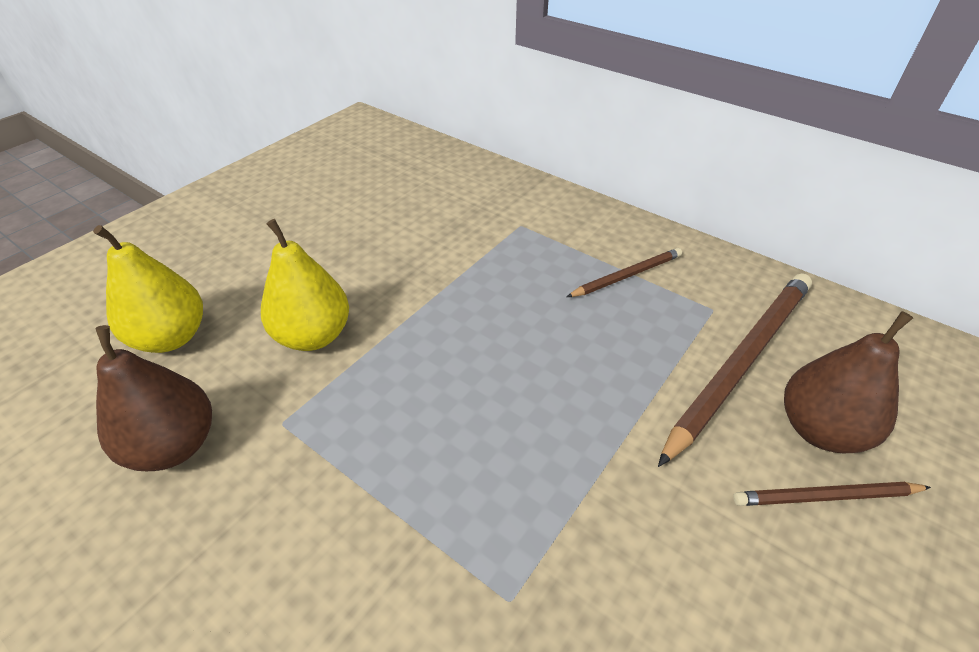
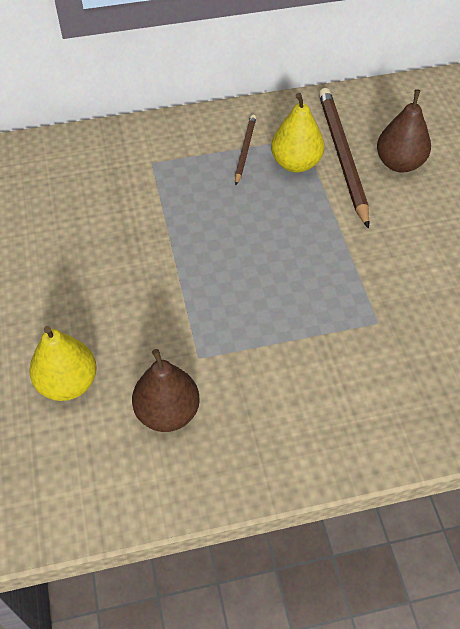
camera: 50 degrees left, 10 degrees up
(313, 336) = (143, 312): yellow pear -> yellow pear (296, 163)
(826, 497) = (427, 190): brown pencil -> none

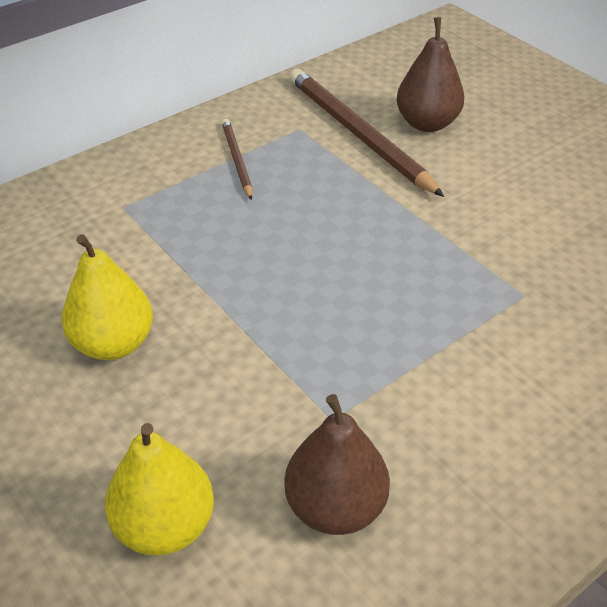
camera: 25 degrees left, 10 degrees down
(296, 163) = (308, 156): yellow pear -> yellow pear (113, 343)

